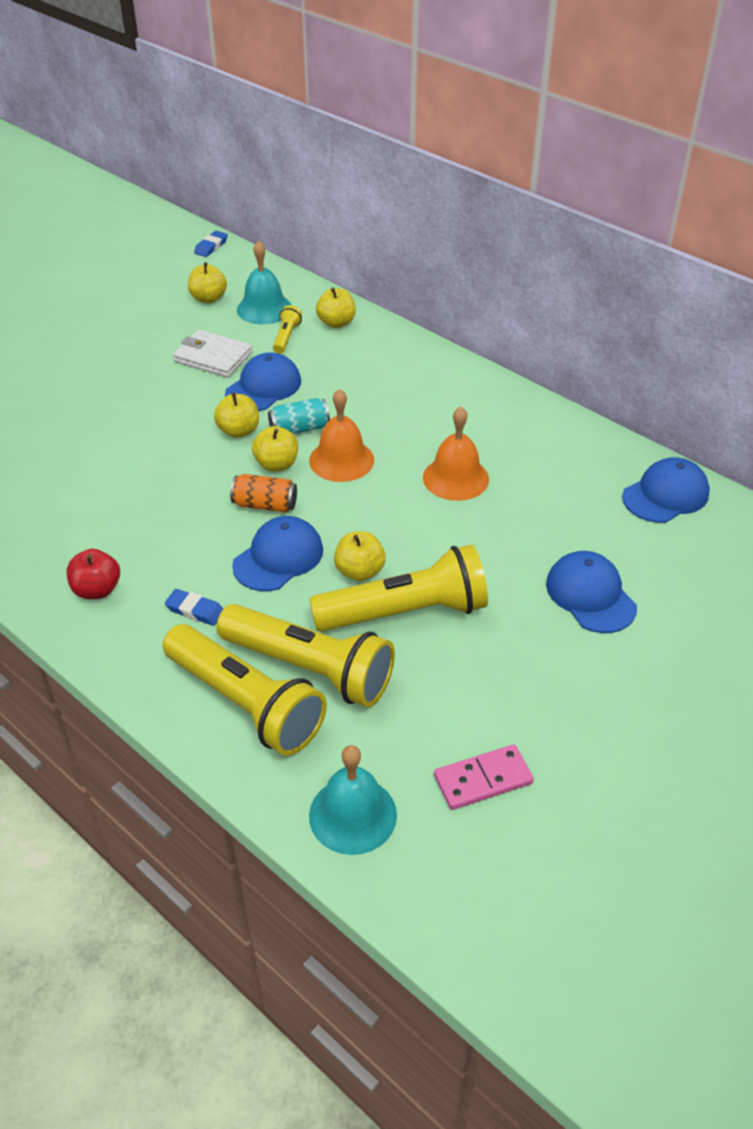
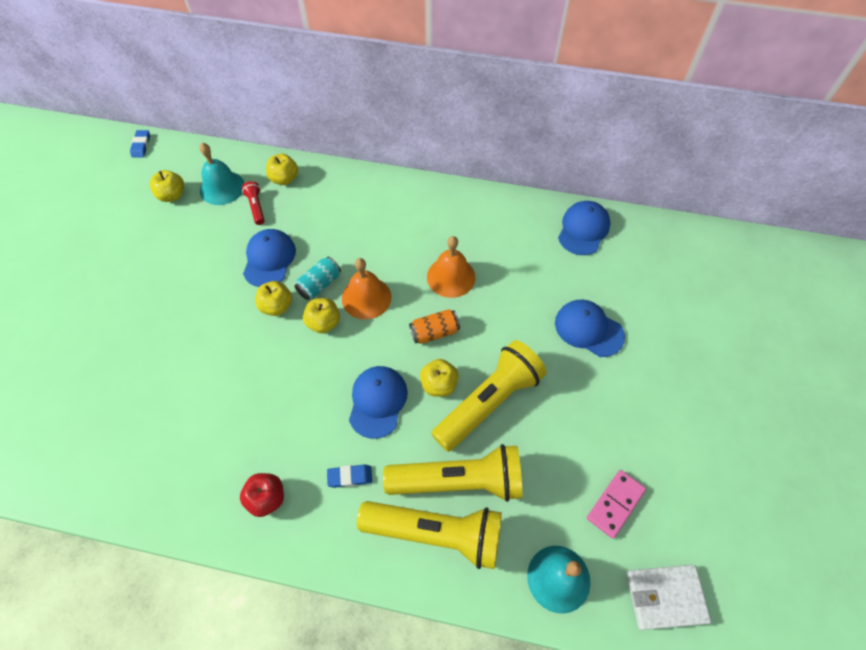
camera: 30 degrees left, 15 degrees up
(213, 357) = (213, 248): white wallet -> white wallet (665, 597)
(265, 505) = (339, 362): orange can -> orange can (434, 332)
(286, 337) = (256, 207): yellow flashlight -> red flashlight

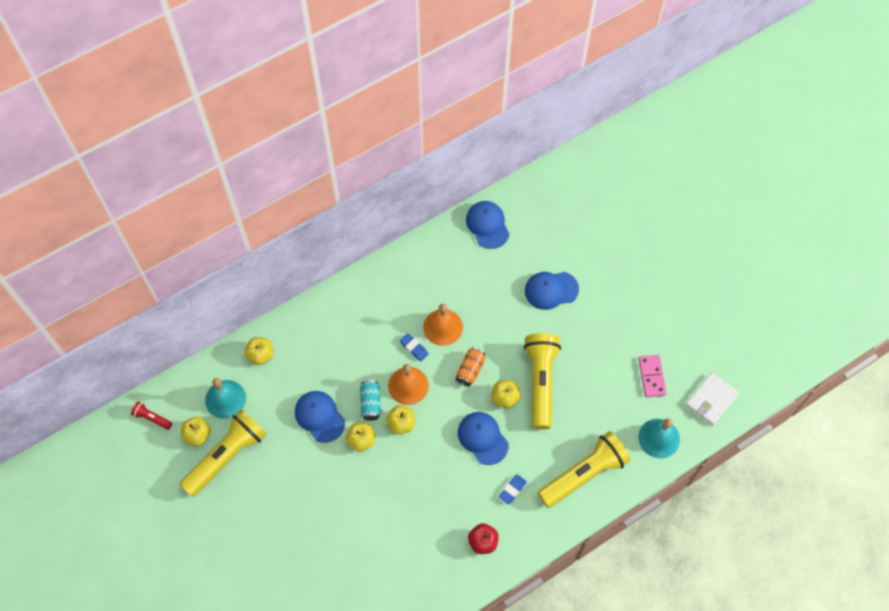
camera: 45 degrees left, 5 degrees up
(141, 146) = (123, 422): blue eraser -> blue eraser (414, 348)
(256, 207) = (266, 391): red flashlight -> red flashlight (152, 418)
(458, 481) = (568, 438): yellow flashlight -> yellow flashlight (227, 456)

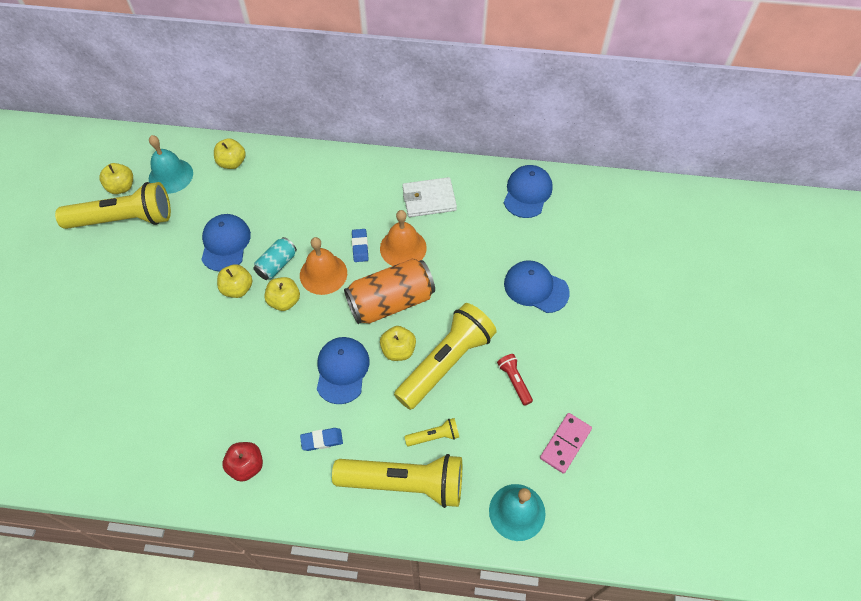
camera: 40 degrees right, 5 degrees down
(152, 418) = (105, 150): red flashlight -> red flashlight (514, 381)
(470, 370) = (391, 302): orange can -> orange can, size x1.86
(575, 433) = (434, 436): none -> yellow flashlight
(711, 400) = (611, 519): white wallet -> white wallet (429, 199)

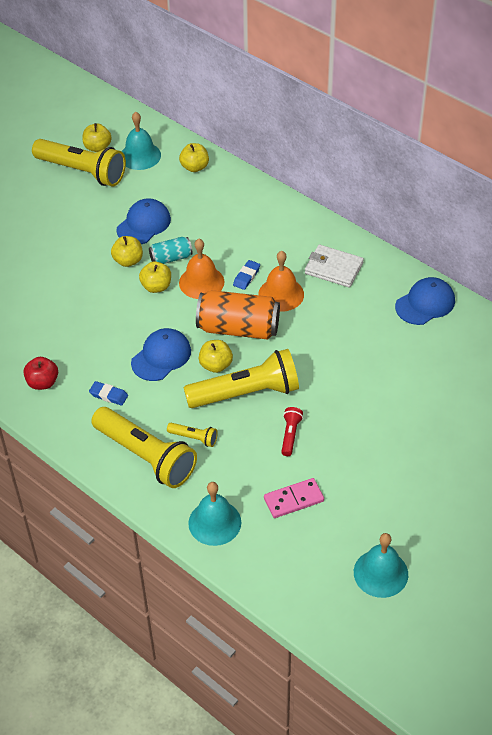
camera: 35 degrees right, 10 degrees down
(536, 288) = (368, 378): blue cap -> none
(687, 468) = (380, 573): none -> turquoise bell

